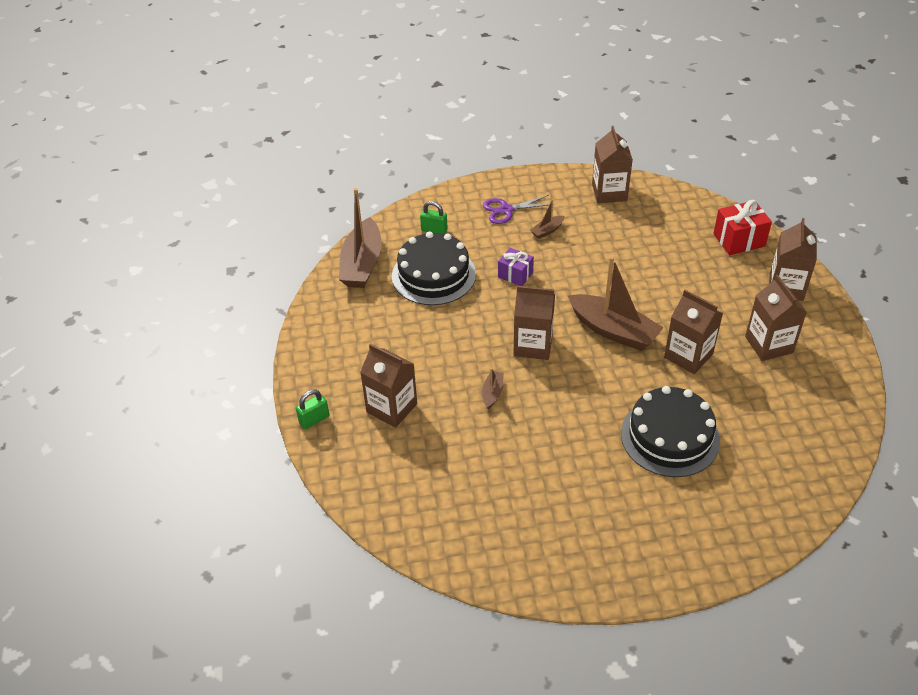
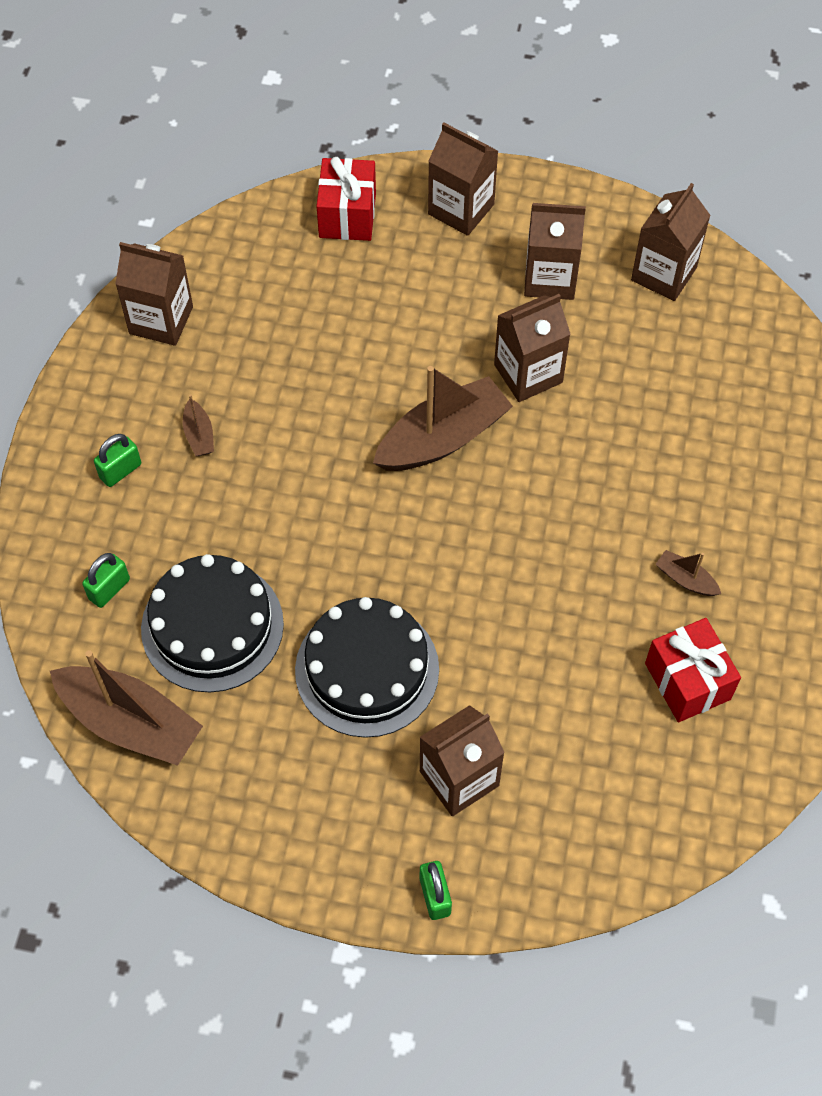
camera: 70 degrees left, 15 degrees up
(492, 393) = (489, 635): brown boat -> brown boat (686, 579)
(506, 210) = (120, 471): purple scissors -> green padlock
(513, 503) = (687, 681): none -> red gift
(515, 275) = (271, 515): purple gift -> none
(533, 345) = (423, 548): brown carton -> brown carton (664, 274)
(670, 436) = (651, 456): black cake -> black cake (367, 669)

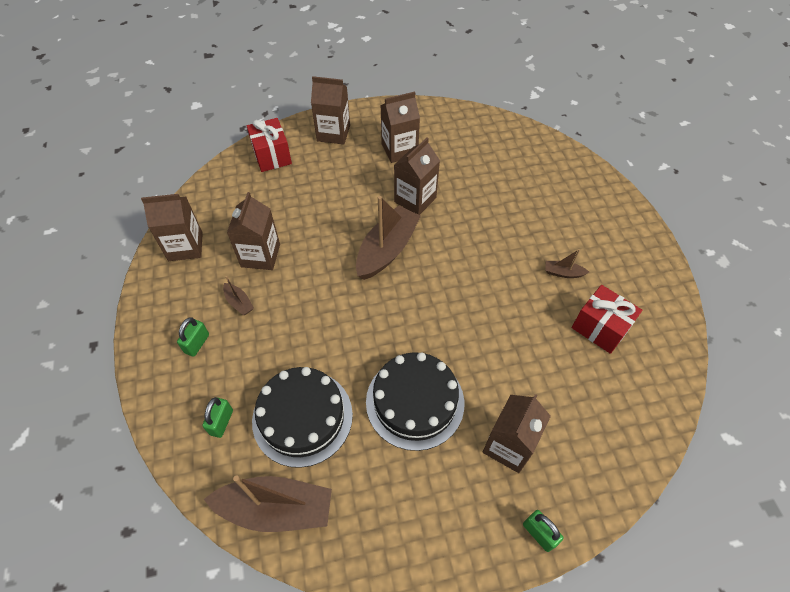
camera: 25 degrees left, 5 degrees down
(664, 274) = (456, 129): brown carton -> brown carton (260, 255)

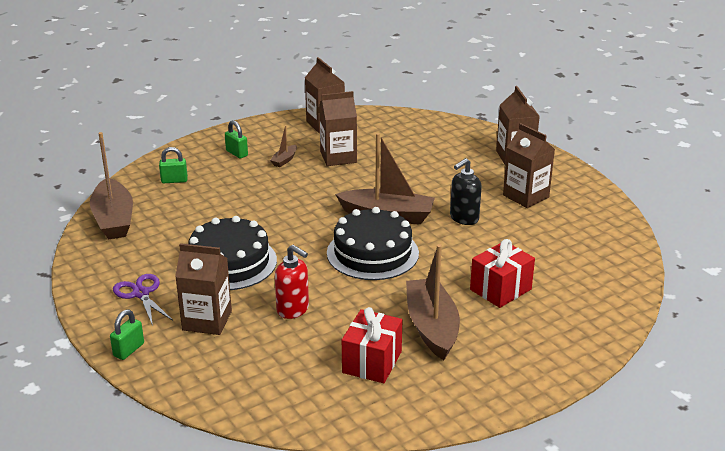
camera: 70 degrees right, 25 degrees down
(197, 343) = (237, 153): green padlock -> green padlock turned 45 degrees clockwise
(272, 156) = (456, 134): red gift -> red gift (500, 289)
(302, 417) = (192, 212): black cake -> black cake (372, 253)
(415, 199) = (464, 218): brown carton -> black soap dispenser
(442, 503) = (141, 293): none -> purple scissors
(511, 366) = (293, 310): none -> red soap dispenser
(563, 273) = (432, 327): brown boat -> brown boat, size x2.25

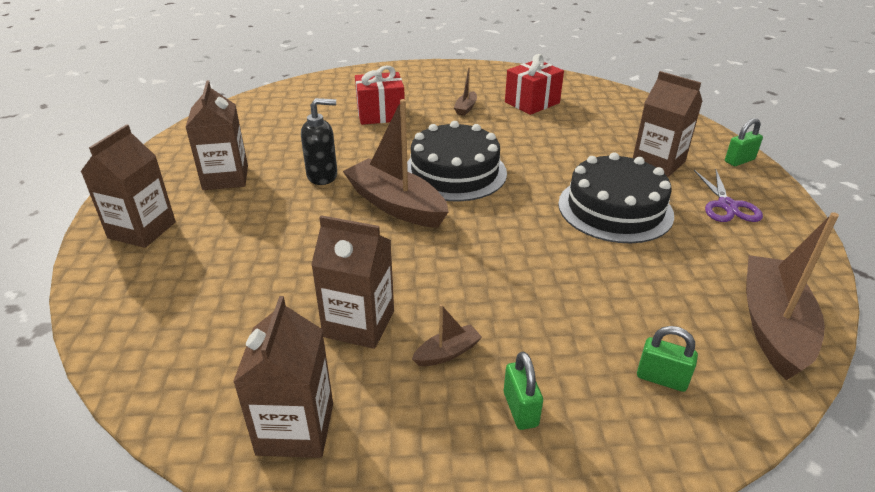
camera: 150 degrees left, 5 degrees up
(293, 310) = (571, 149): red soap dispenser -> none
(432, 327) = (466, 108): brown boat -> brown boat, size x0.44

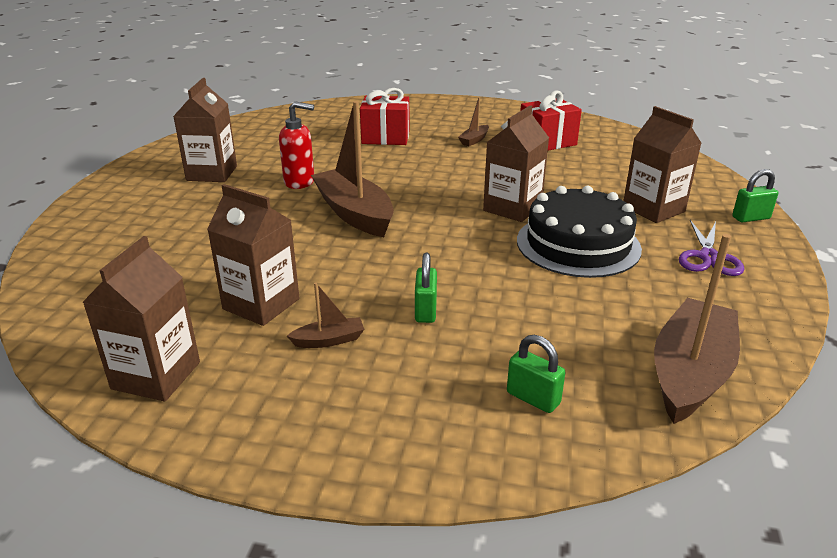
camera: 15 degrees right, 5 degrees down
(142, 230) = (117, 205): brown carton -> brown carton (512, 208)
(322, 176) = (300, 182): black soap dispenser -> red soap dispenser
(454, 172) = (429, 193): black cake -> none
(520, 409) = (371, 398): green padlock -> green padlock (426, 311)

